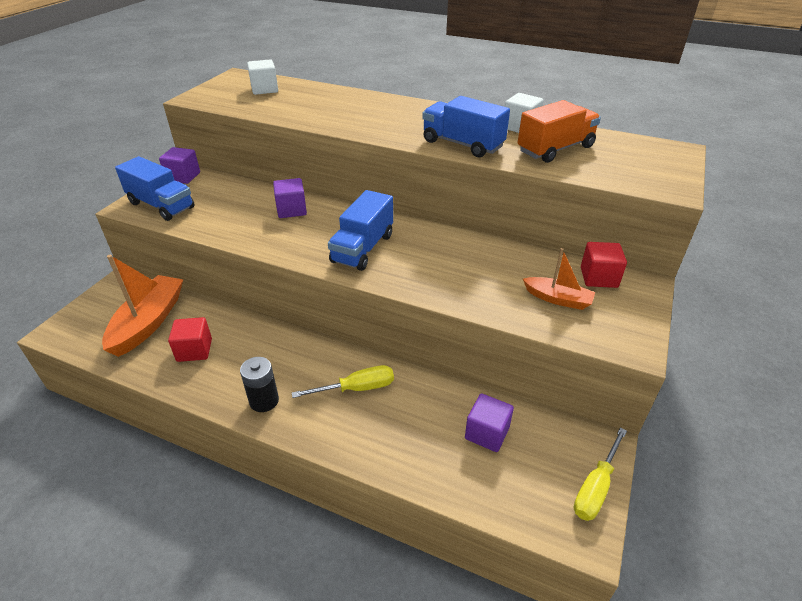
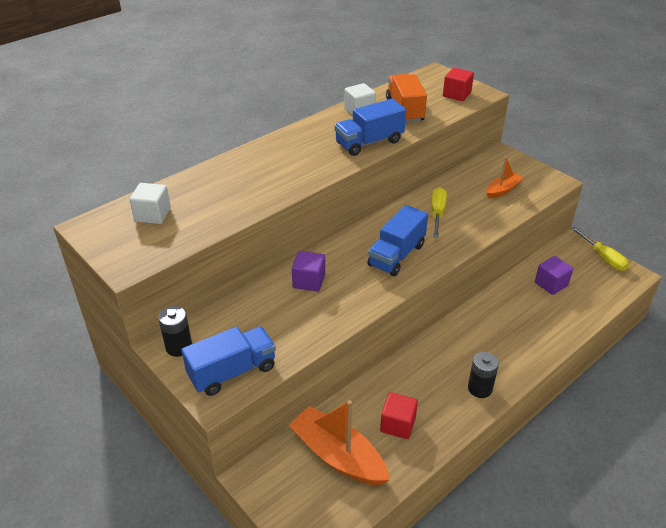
camera: 65 degrees left, 0 degrees up
(183, 177) = (179, 347): purple cube -> black battery
(357, 388) = (487, 332): yellow screwdriver -> yellow screwdriver (437, 213)
(363, 248) = (396, 255): blue truck -> blue truck turned 75 degrees clockwise
(598, 277) = (488, 167): red cube -> red cube (456, 94)

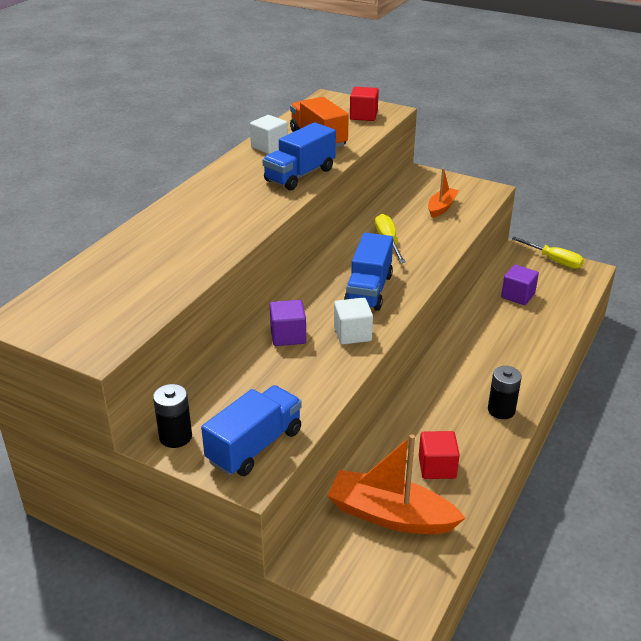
camera: 20 degrees left, 5 degrees down
(153, 215) = (94, 291): white cube -> white cube (352, 334)

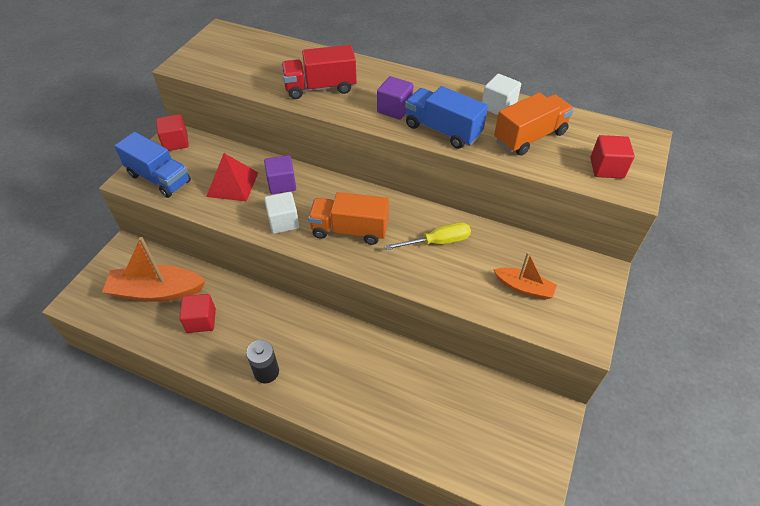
camera: 85 degrees right, 15 degrees up
(175, 436) = (176, 142): black battery -> red cube
(202, 239) = (320, 88): none -> red truck
(280, 375) = (232, 184): none -> red pyramid
(369, 290) = (350, 230): blue truck -> orange truck
(390, 515) = (157, 291): orange boat -> orange boat turned 105 degrees counterclockwise
(518, 296) = (458, 403): purple cube -> purple cube (394, 109)
(554, 261) = (546, 454): yellow screwdriver -> none

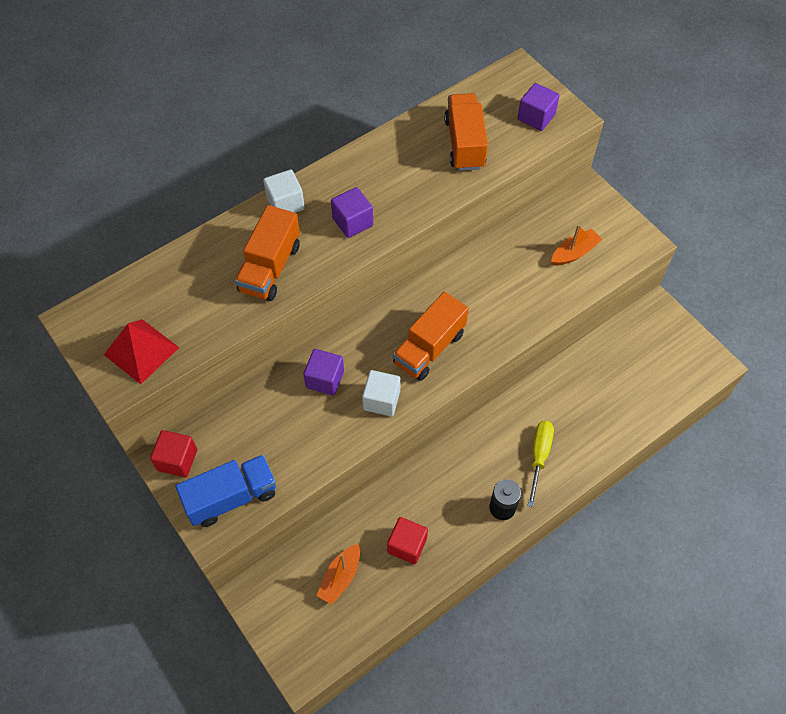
camera: 60 degrees left, 10 degrees up
(157, 291) = (340, 577): orange boat -> orange boat, size x0.56
(232, 184) = (293, 426): red pyramid -> red pyramid (141, 351)
(320, 88) = (270, 268): red truck -> orange truck
(438, 242) = (488, 285): yellow screwdriver -> yellow screwdriver (539, 456)
(442, 130) = (411, 201): blue truck -> none
(498, 107) = (407, 141): white cube -> white cube (285, 203)
(606, 168) = (536, 117): red cube -> purple cube

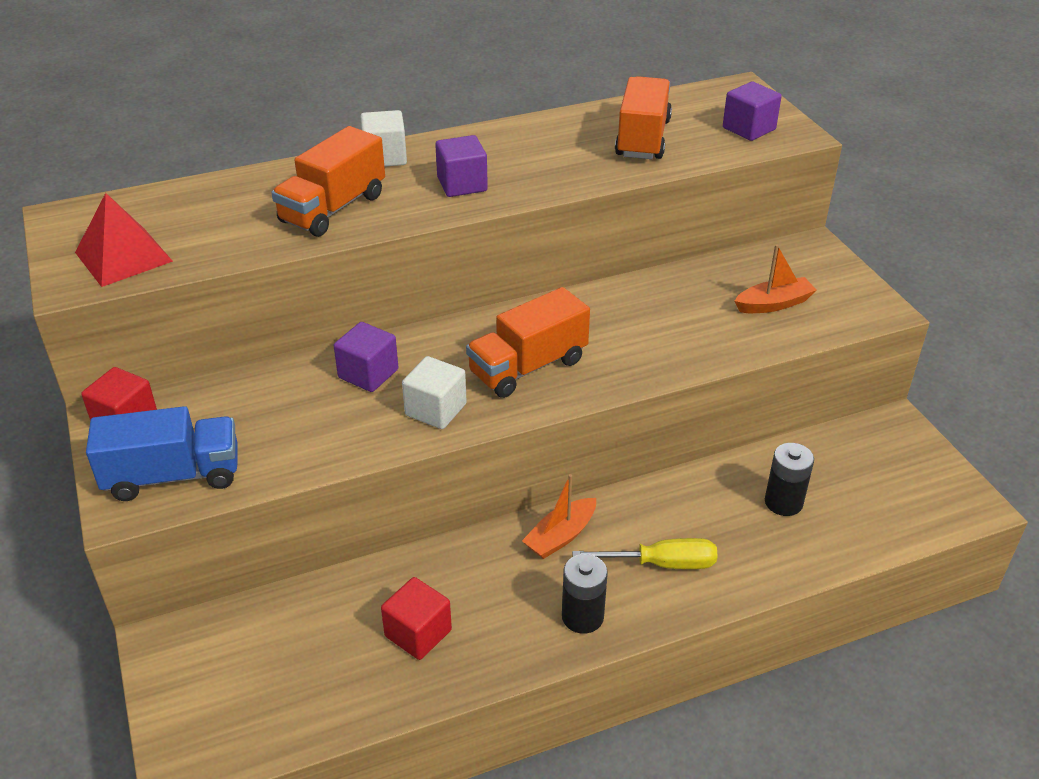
camera: 15 degrees right, 20 degrees down
(340, 577) = (301, 652): orange boat -> orange boat (560, 536)
(539, 456) = (662, 564): yellow screwdriver -> yellow screwdriver turned 60 degrees clockwise
(601, 390) = (783, 502): none -> black battery

